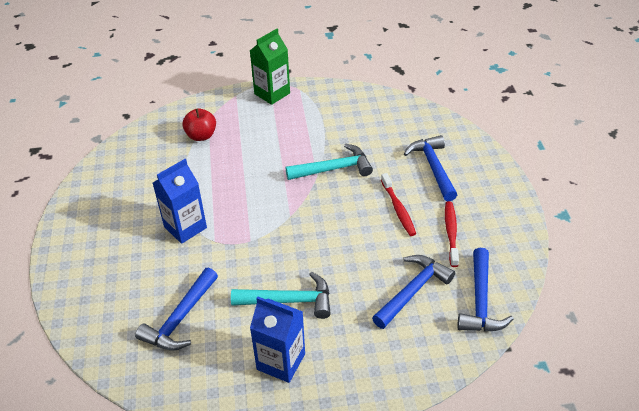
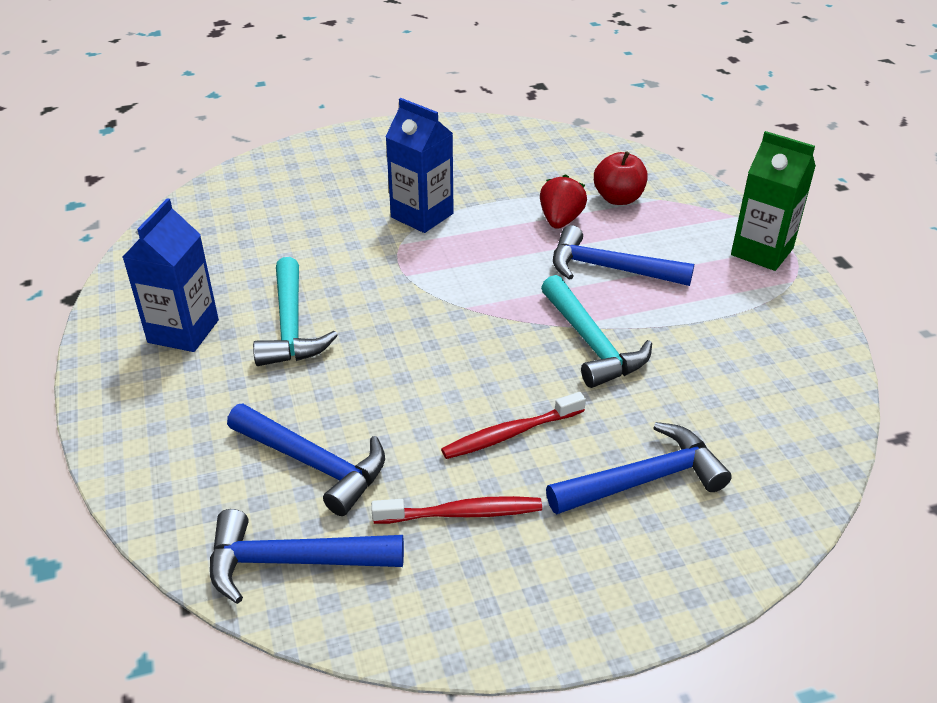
camera: 80 degrees right, 5 degrees down
(180, 318) = (261, 237): blue hammer -> blue hammer (609, 268)
(215, 163) = (560, 220): none -> red strawberry

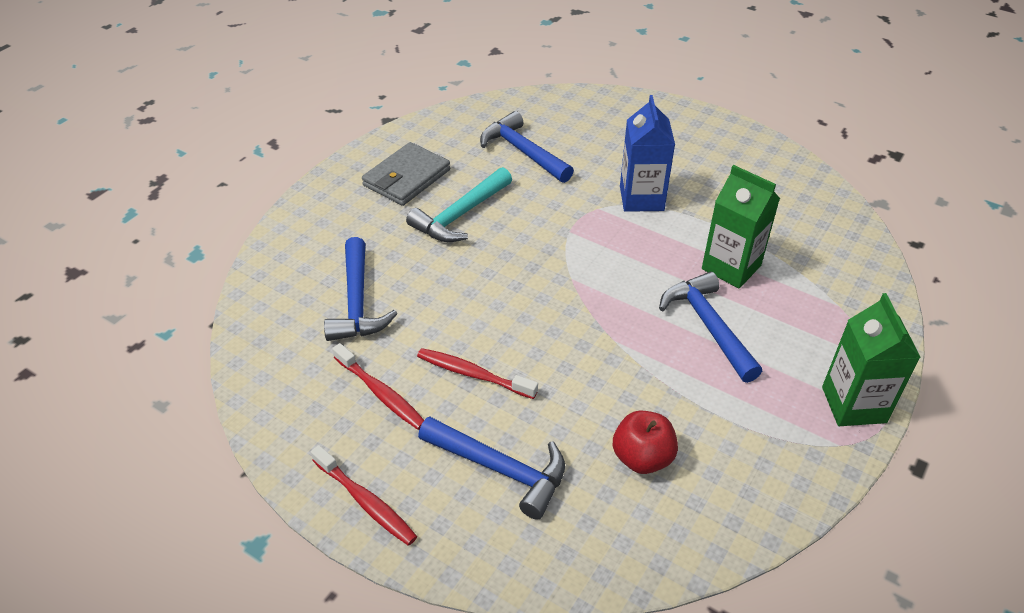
camera: 50 degrees right, 5 degrees up
(183, 331) = (406, 178): blue carton -> grey wallet
(292, 561) = (277, 342): blue hammer -> blue hammer (523, 151)
(560, 220) = (731, 267): red strawberry -> green carton
(591, 343) = (610, 363): turquoise hammer -> none
(593, 602) = (365, 501): none -> red toothbrush
(618, 199) = (804, 282): red apple -> red apple (642, 458)

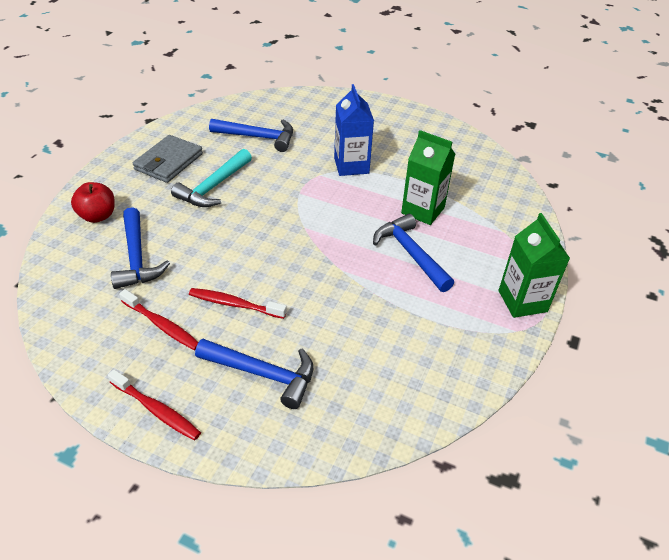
camera: 10 degrees left, 0 degrees up
(523, 151) = (258, 137): blue hammer -> blue hammer turned 150 degrees clockwise
(642, 458) = (371, 354): red apple -> red apple (98, 216)

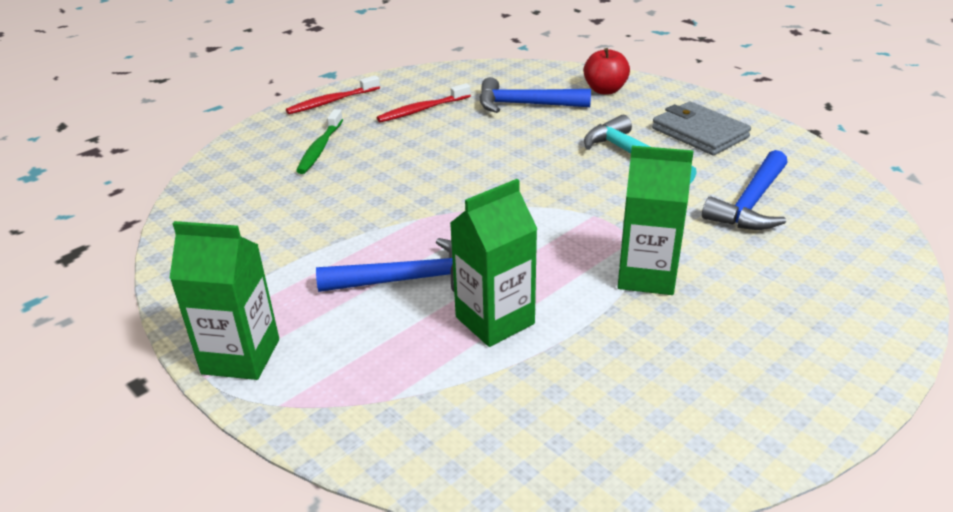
camera: 115 degrees right, 10 degrees down
(235, 304) = (419, 146): red toothbrush -> none
(263, 374) = (320, 148): blue hammer -> green toothbrush
(351, 165) = (646, 276): blue carton -> green carton

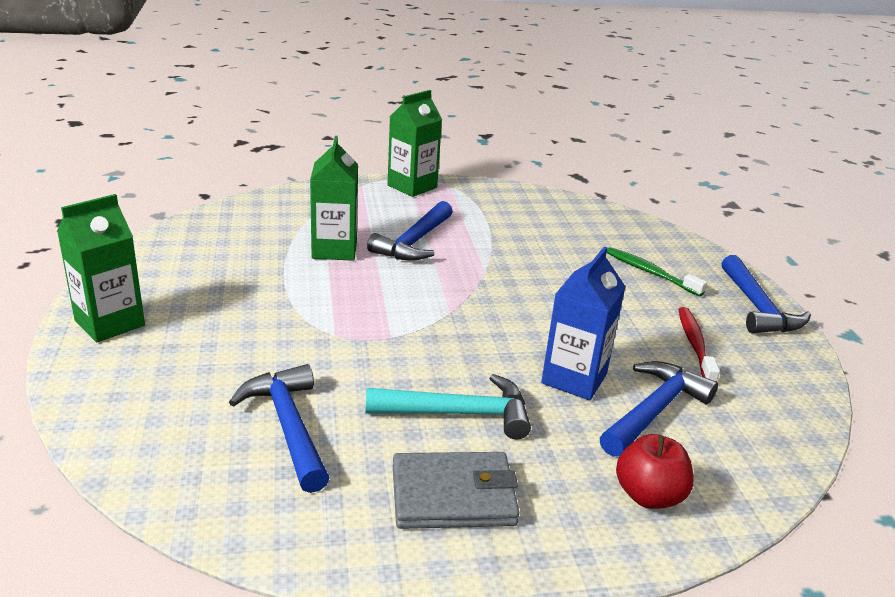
camera: 120 degrees right, 5 degrees down
(332, 101) = (757, 307): red toothbrush -> blue hammer
(530, 134) = (574, 379): none -> blue carton
(646, 276) = (289, 316): green carton -> green carton (110, 323)

